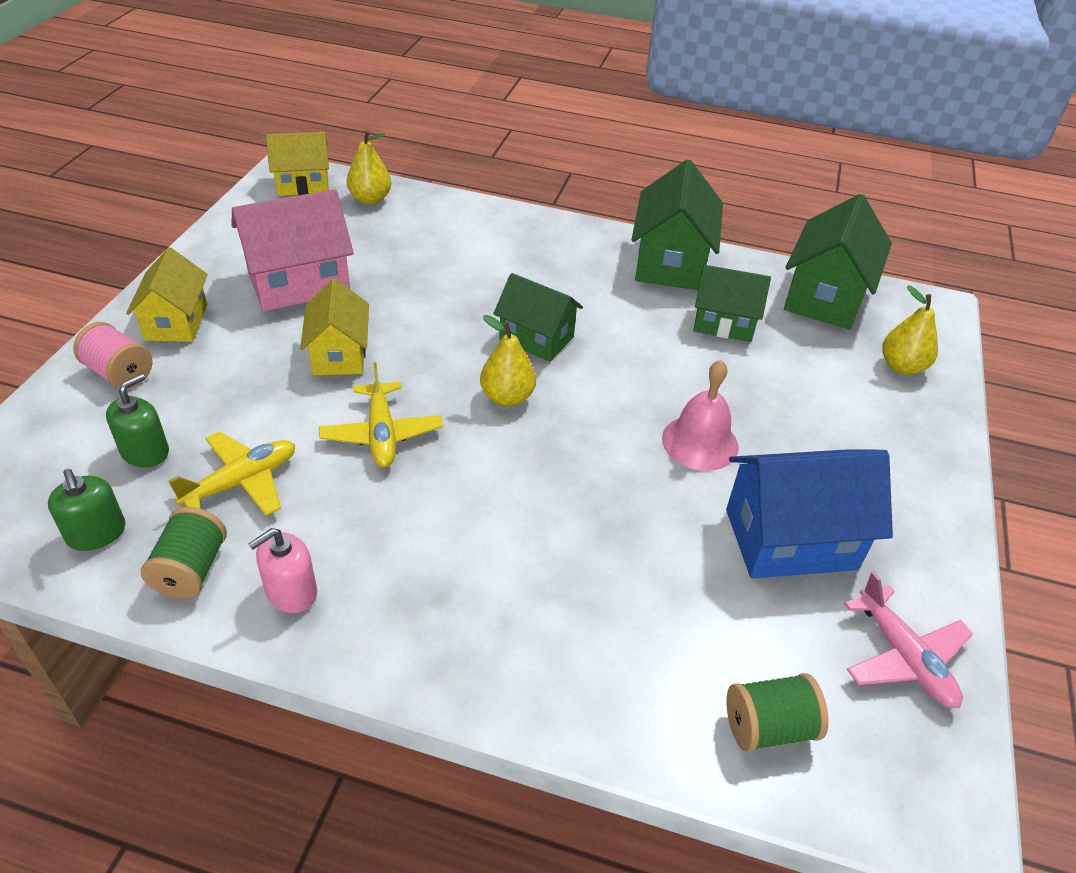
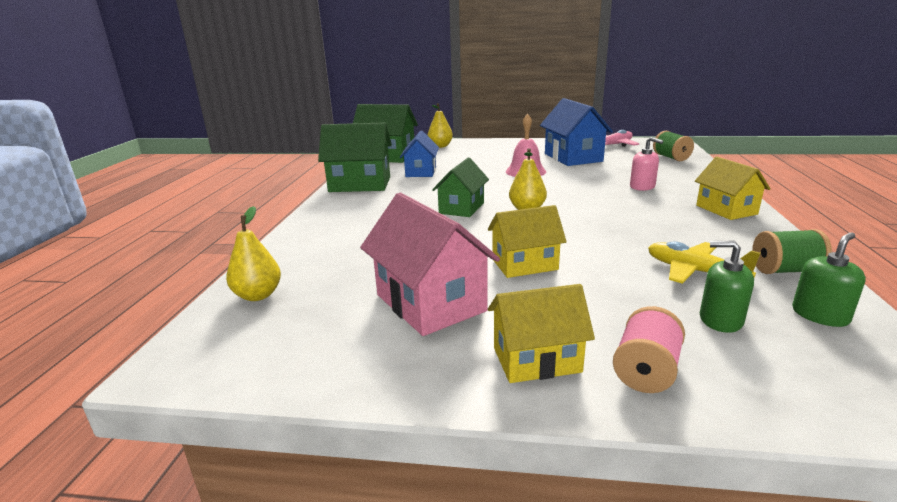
camera: 95 degrees left, 20 degrees down
(291, 592) = (749, 239): pink soap dispenser -> pink soap dispenser (642, 187)
(303, 184) = (210, 346): yellow house -> yellow house (726, 210)
(381, 434) = (596, 236): yellow plane -> none
(724, 323) = (421, 172): green house -> blue house

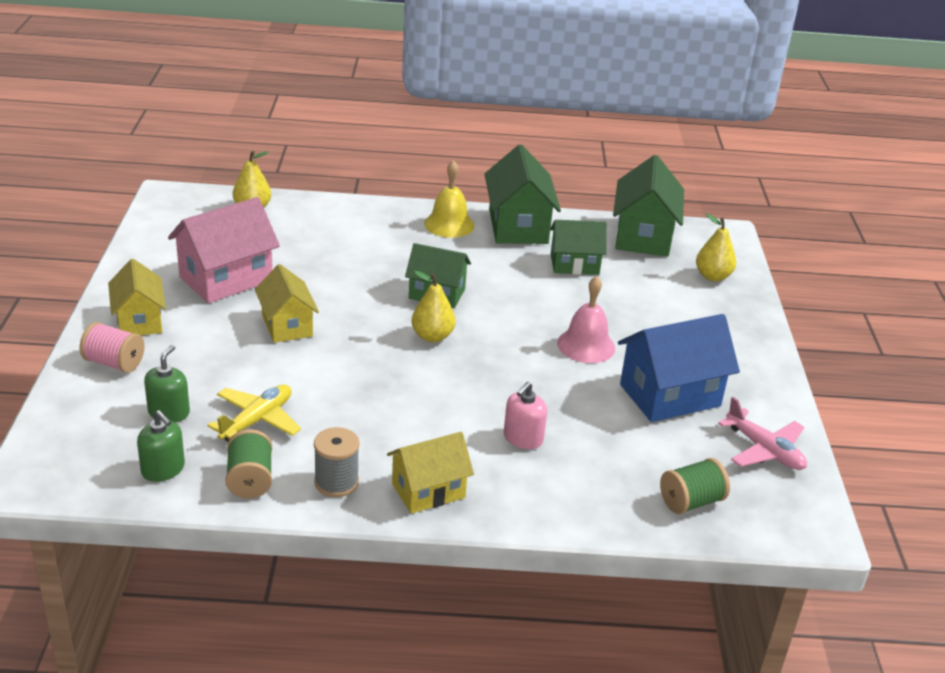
camera: 80 degrees right, 10 degrees up
(346, 204) = (449, 224): none -> yellow bell
(421, 172) = (574, 264): blue house -> green house
(749, 237) = (336, 482): none -> grey spool

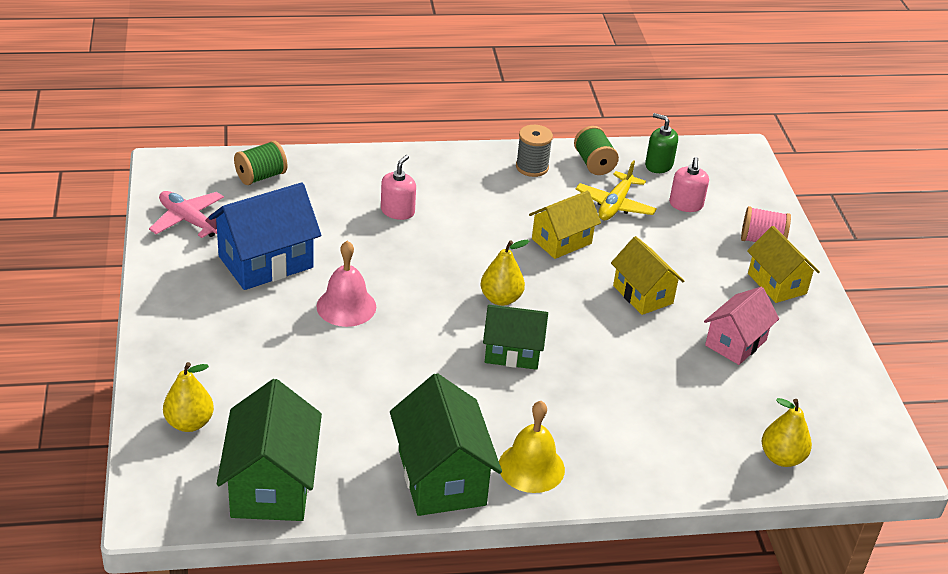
camera: 170 degrees right, 5 degrees up
(169, 412) = (686, 204): green soap dispenser -> pink soap dispenser
(226, 279) = (735, 343): pink house -> pink house, size x0.66
(428, 490) = (463, 167): yellow house -> yellow house (561, 241)
(574, 264) = (363, 419): green house -> none

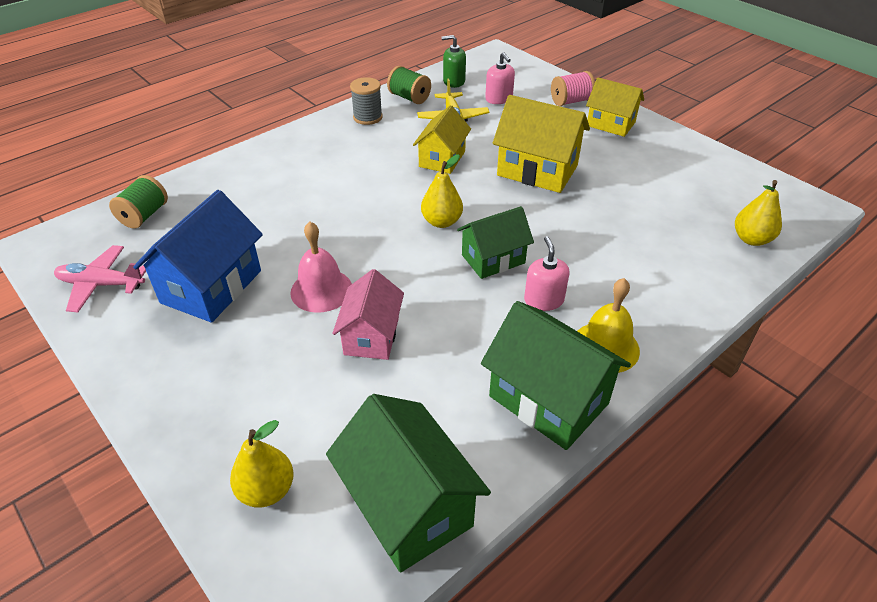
camera: 30 degrees left, 5 degrees up
(397, 211) = (293, 192): pink soap dispenser -> pink soap dispenser (544, 300)
(643, 294) = (537, 170): yellow house -> yellow house, size x1.53
(735, 343) = (632, 174): pink house -> pink house (371, 336)

